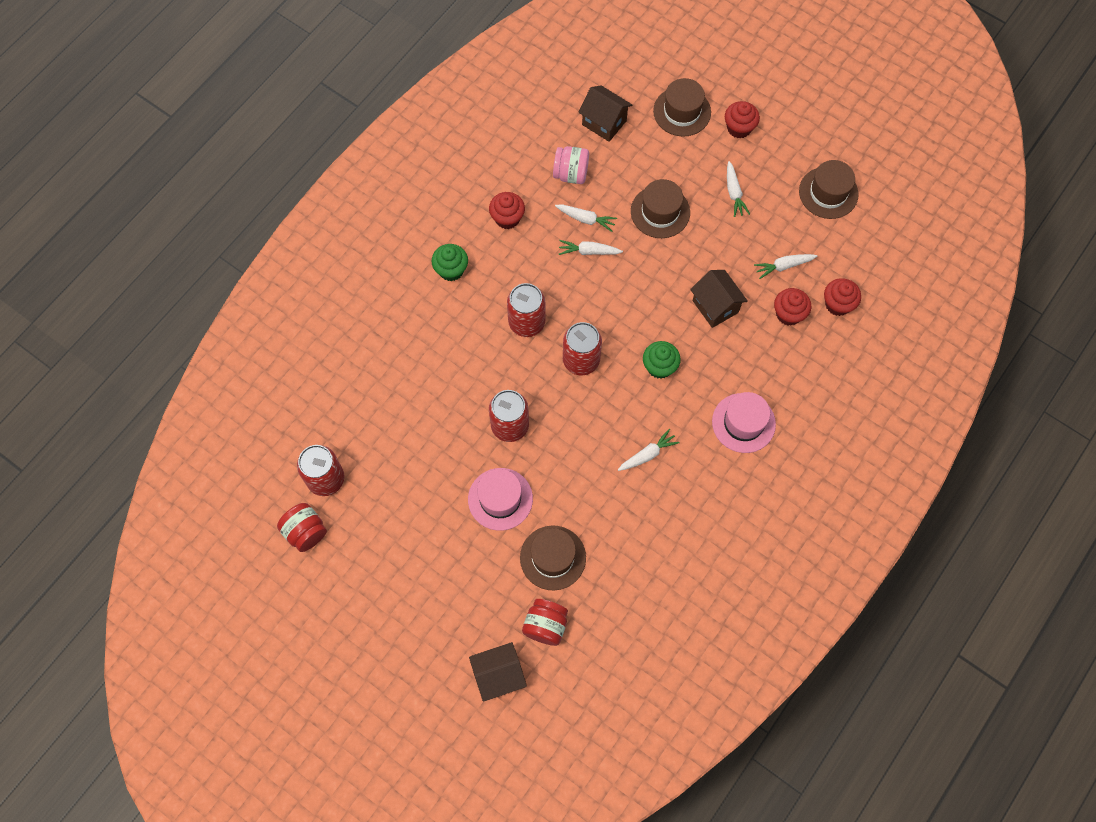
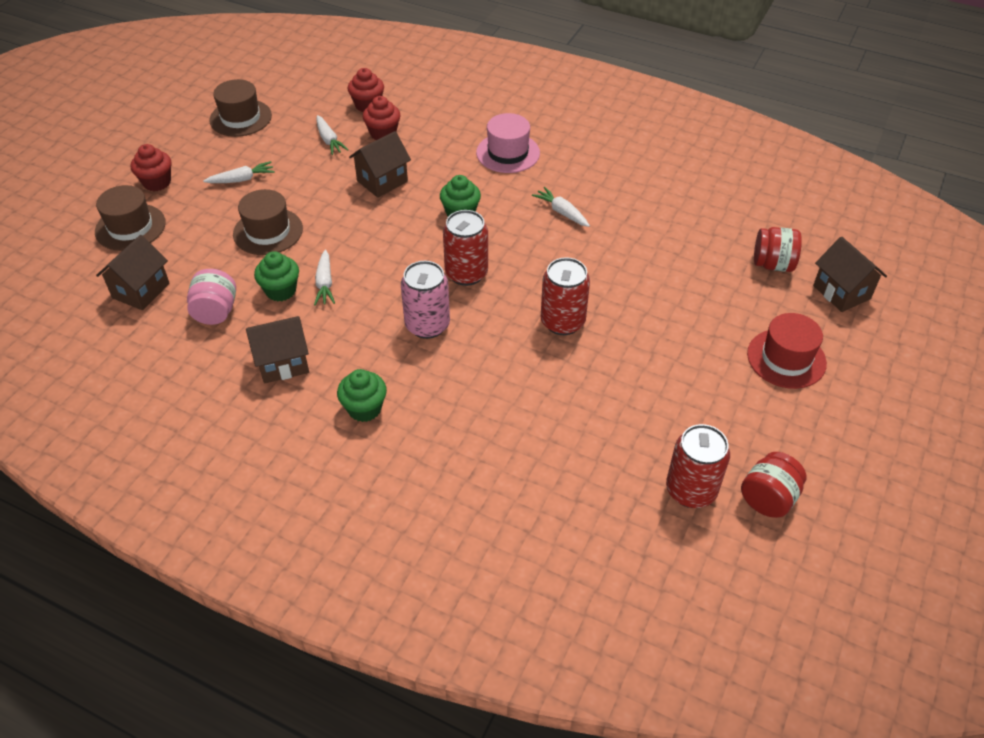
camera: 100 degrees left, 20 degrees down
(433, 595) = (786, 358): none -> red hat
(500, 499) = (652, 318): pink hat -> none
(507, 218) = (283, 363): red cupcake -> brown house
(526, 322) = (427, 325): red can -> pink can
(553, 557) = (699, 268): brown hat -> none
(586, 219) = (281, 290): white carrot -> green cupcake

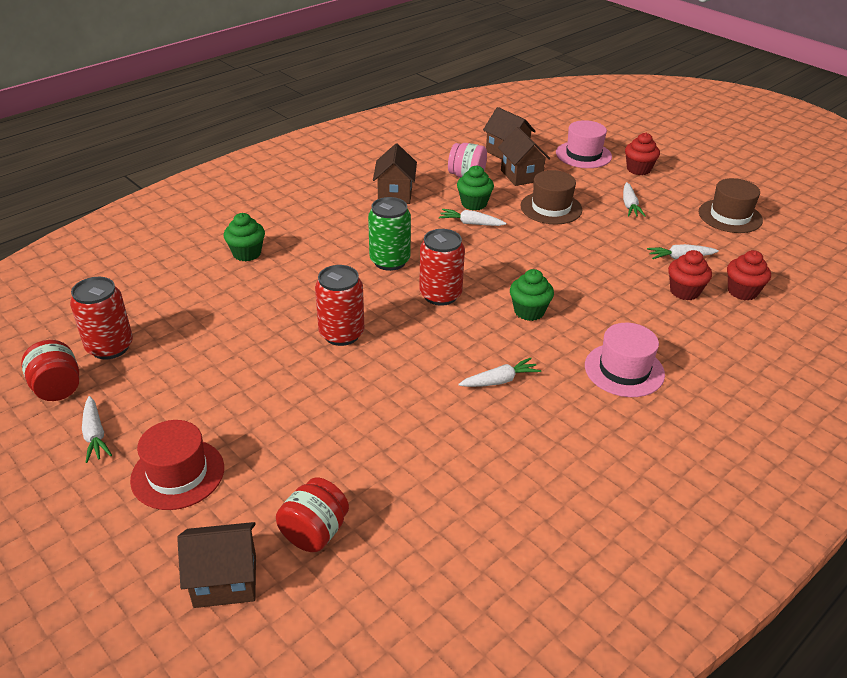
camera: 110 degrees right, 10 degrees down
(130, 227) = (583, 155): brown hat -> pink hat
(364, 408) = (325, 218): green cupcake -> green cupcake (247, 253)
(382, 181) = (600, 276): brown house -> brown house (521, 175)
(427, 325) = (390, 261): pink can -> green can
(793, 434) = (95, 435): none -> white carrot

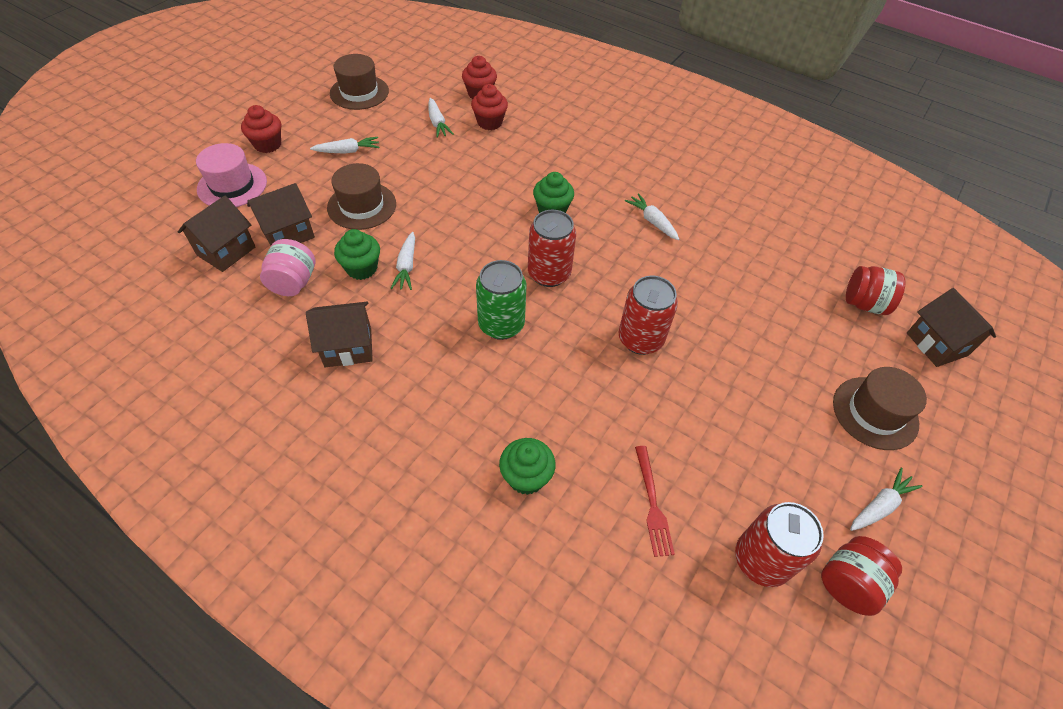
camera: 105 degrees left, 15 degrees up
(178, 474) = (875, 413): red hat -> brown hat
(189, 305) = (652, 504): none -> red fork
(624, 370) = (606, 155): pink hat -> none

